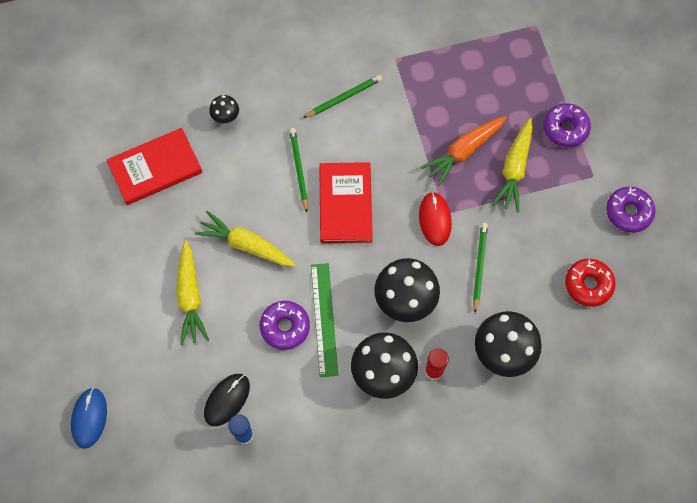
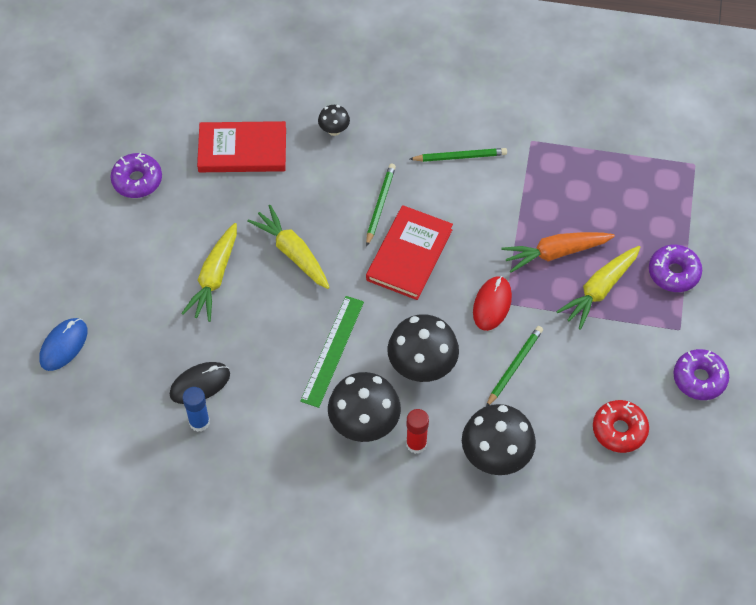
camera: 25 degrees right, 10 degrees down
(285, 327) = (290, 342): purple donut -> purple donut (137, 180)

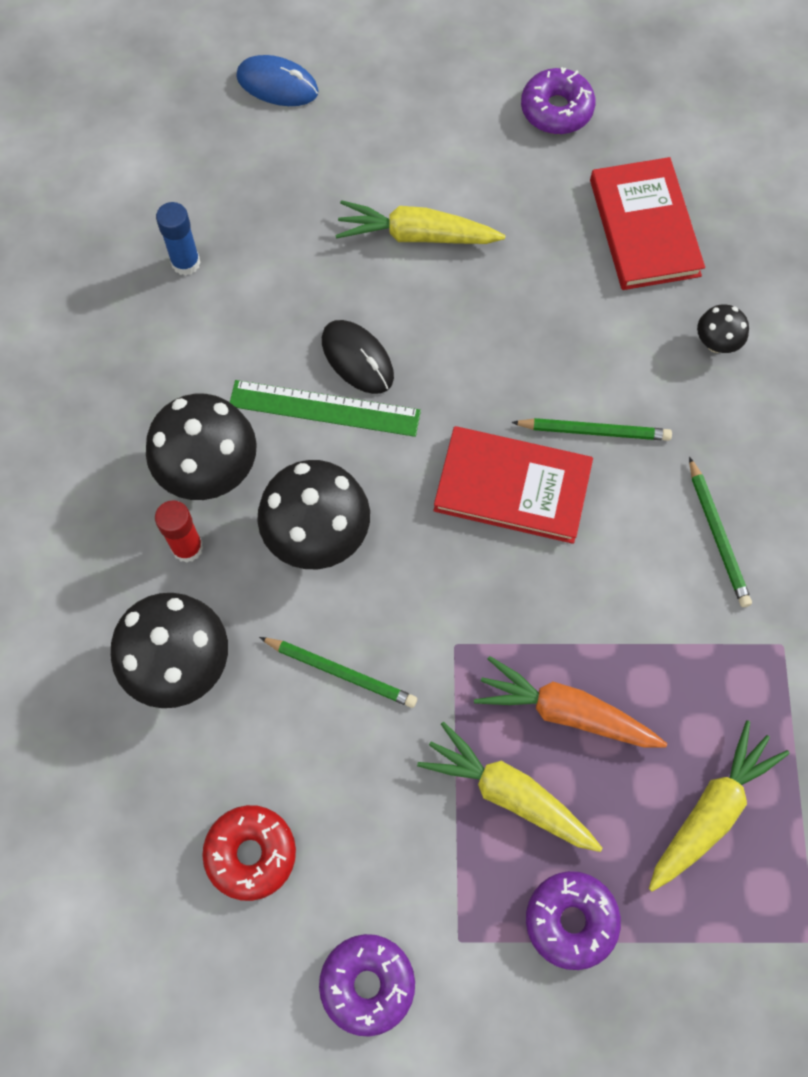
camera: 80 degrees right, 10 degrees up
(200, 384) = (244, 252): black mouse -> black mouse (357, 359)
(292, 253) = (480, 326): yellow carrot -> yellow carrot (711, 811)
(492, 304) = (447, 623): red mouse -> none
(555, 253) = (565, 712): orange carrot -> orange carrot turned 45 degrees counterclockwise

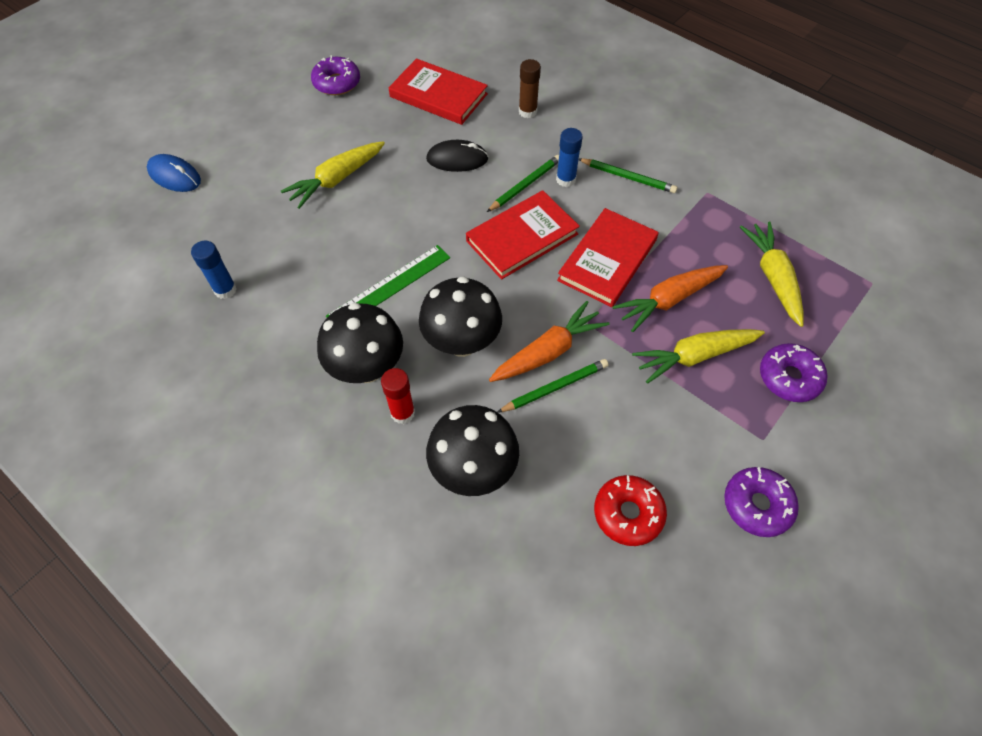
camera: 50 degrees left, 10 degrees down
(277, 84) = (174, 176): blue mouse -> blue mouse turned 60 degrees clockwise
(357, 359) = (377, 252): black mouse -> black mouse (457, 159)
(381, 632) = (548, 351): none -> orange carrot
(564, 603) = (607, 260): none -> red book
(645, 468) = (566, 179): none -> blue glue stick
(716, 343) = (527, 111): black mushroom -> brown glue stick

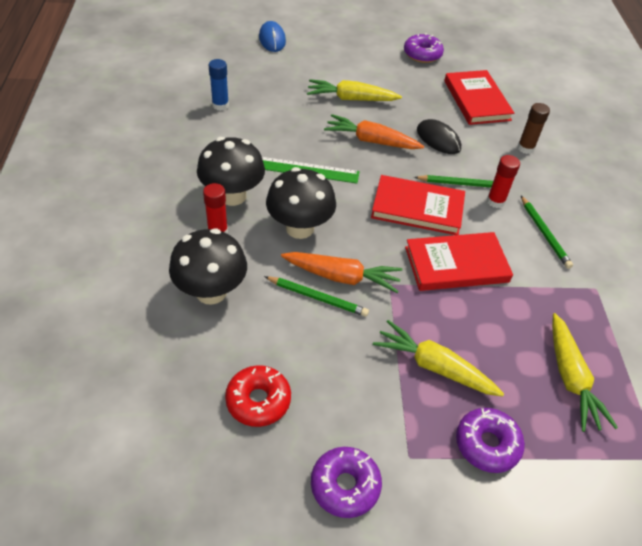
camera: 45 degrees right, 10 degrees down
(566, 179) = (495, 201): blue glue stick -> red glue stick
(668, 300) = (465, 321): orange carrot -> orange carrot (371, 141)
(772, 277) = (570, 378): yellow carrot -> yellow carrot turned 135 degrees clockwise

